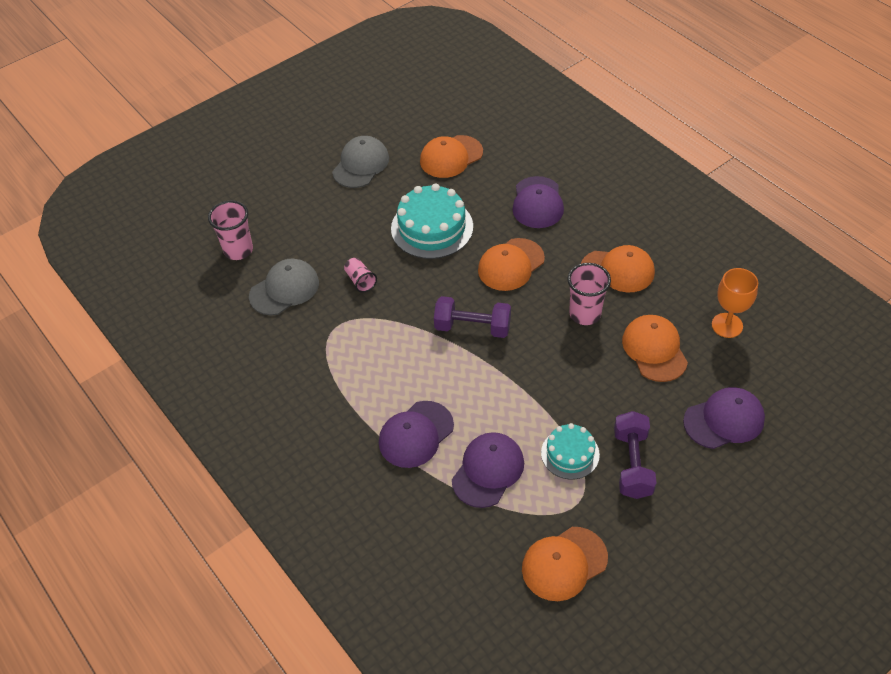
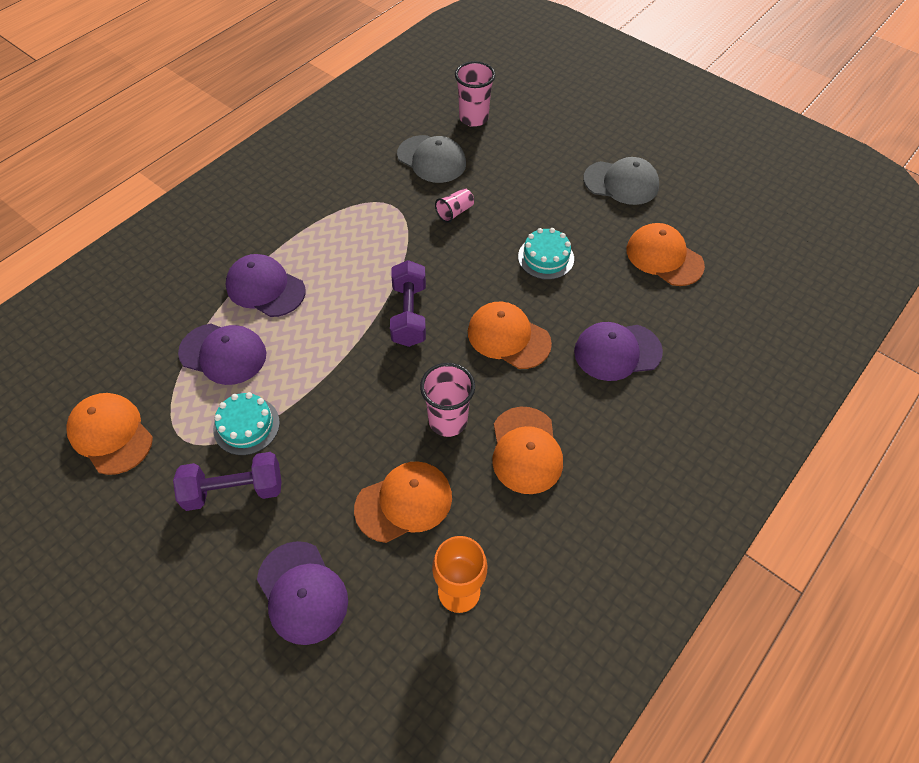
camera: 75 degrees right, 5 degrees up
(432, 227) = (546, 257): turquoise cake -> turquoise cake, size x0.59

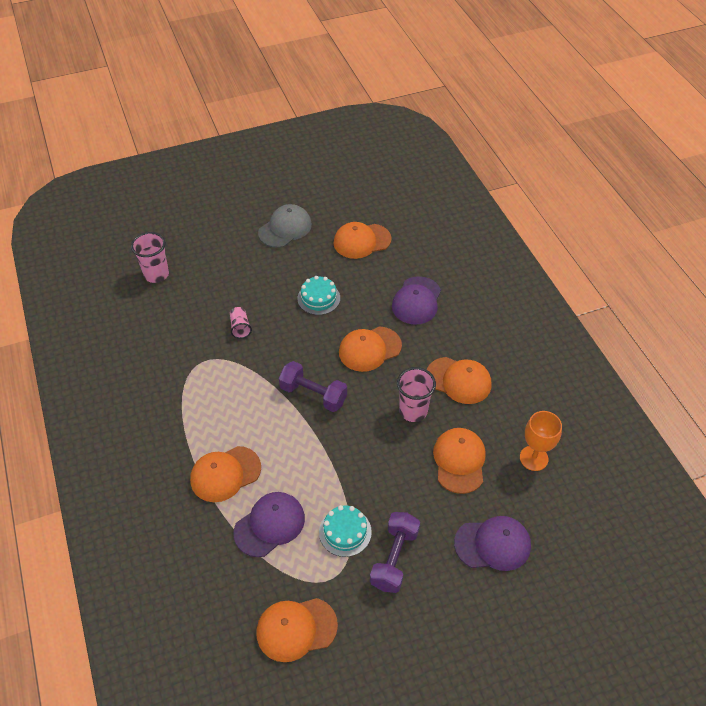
camera: 60 degrees left, 5 degrees down
(265, 288) = (225, 474): purple cap -> orange cap
(431, 159) = (177, 317): grey cap -> none

